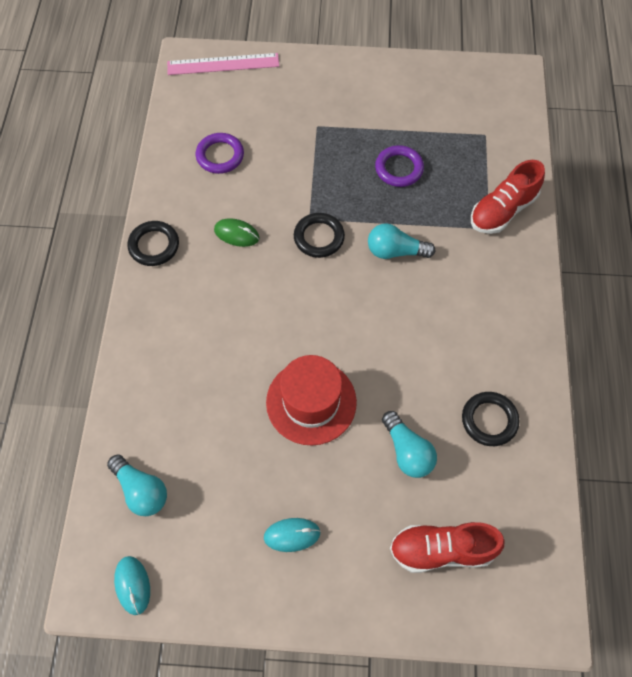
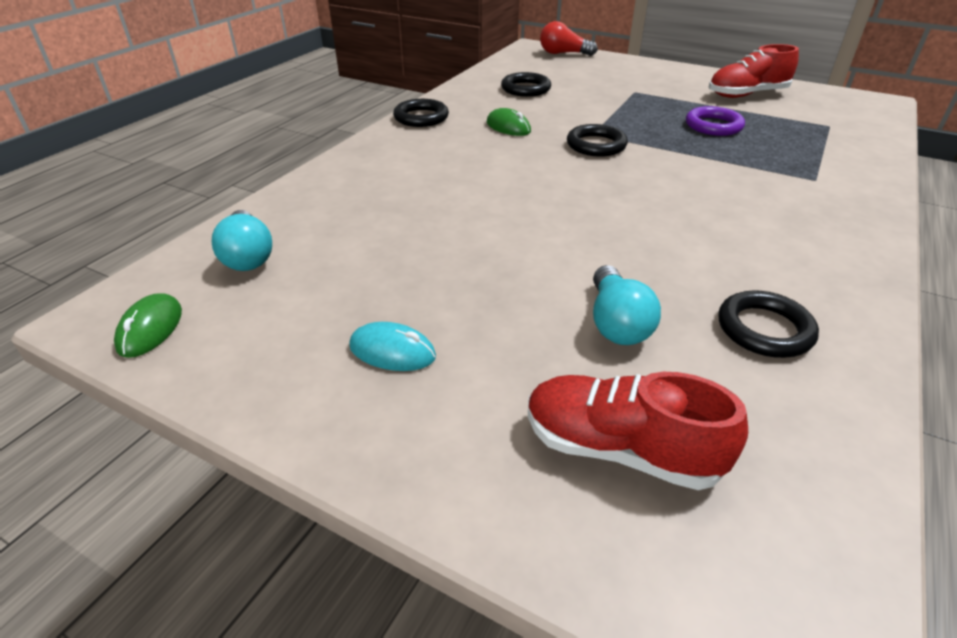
camera: 25 degrees right, 25 degrees down
(133, 585) = (150, 329): turquoise mouse -> green mouse
(220, 156) = (525, 89): purple ring -> black ring
(223, 64) = (563, 53): pink ruler -> red light bulb
(311, 402) = (508, 246): red hat -> none
(395, 251) = (683, 170): turquoise light bulb -> none
(502, 210) = (839, 172): red shoe -> red shoe (747, 95)

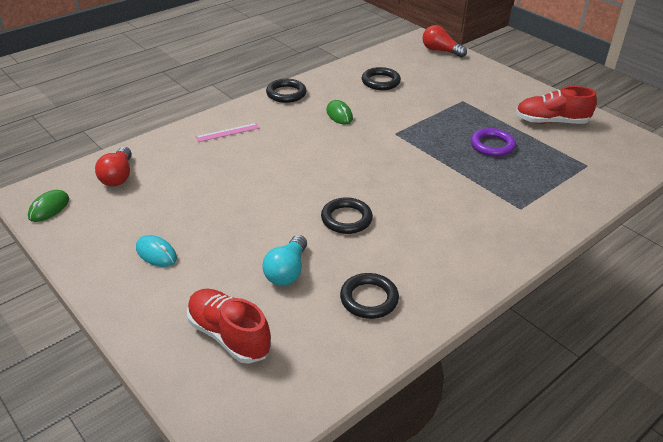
camera: 20 degrees right, 0 degrees up
(247, 256) = (118, 176): turquoise light bulb -> red light bulb
(377, 170) = (227, 132): none -> pink ruler
(596, 145) = (388, 144): black ring -> black ring (346, 219)

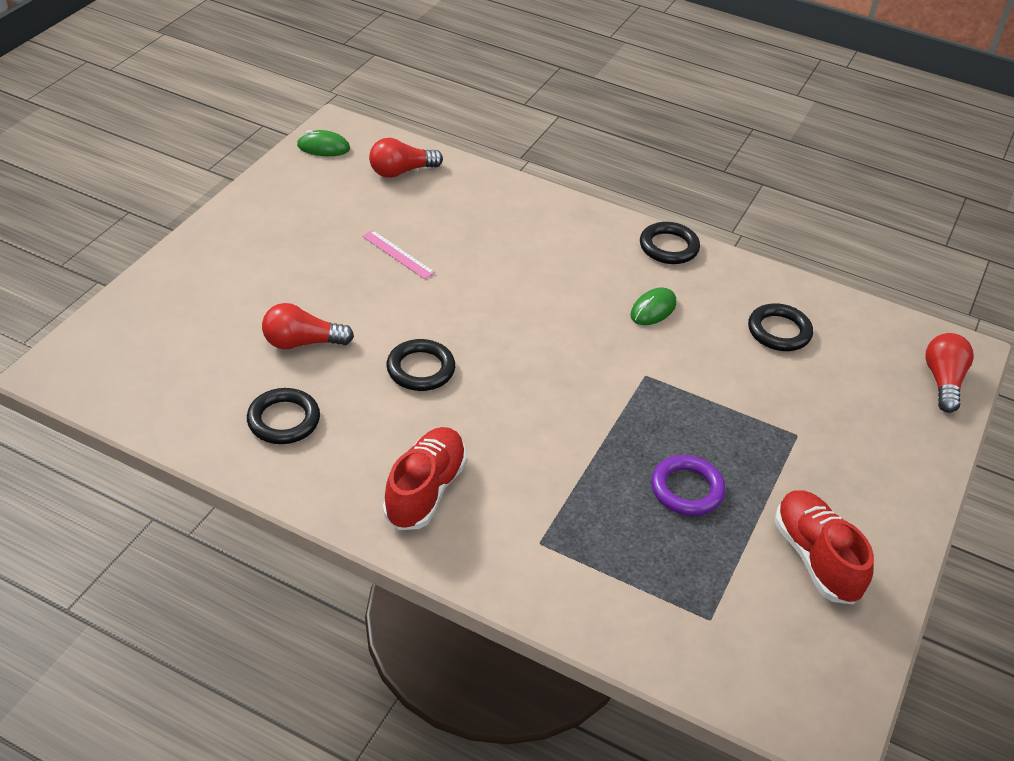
camera: 65 degrees right, 5 degrees up
(156, 253) = (288, 240): turquoise mouse -> none
(227, 132) = (539, 223): pink ruler -> pink ruler (398, 254)
(229, 336) = (188, 327): red shoe -> red shoe (425, 490)
(287, 271) = (302, 342): turquoise light bulb -> red light bulb

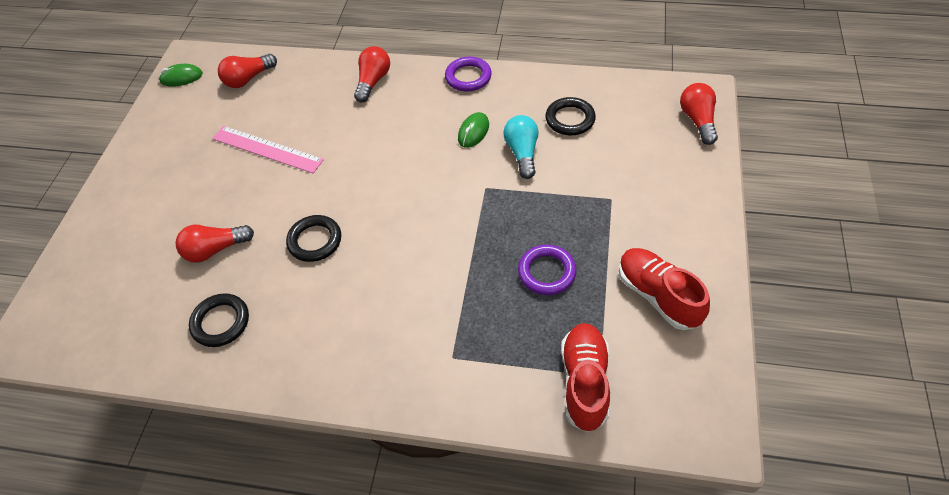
camera: 10 degrees left, 10 degrees up
(398, 254) = (267, 149): pink ruler -> pink ruler, size x1.69
(425, 490) = (351, 344): red shoe -> red shoe (584, 382)
(550, 218) = (373, 81): none -> red light bulb
(668, 247) = (468, 77): black ring -> purple ring
(705, 351) = (522, 153): none -> turquoise light bulb

